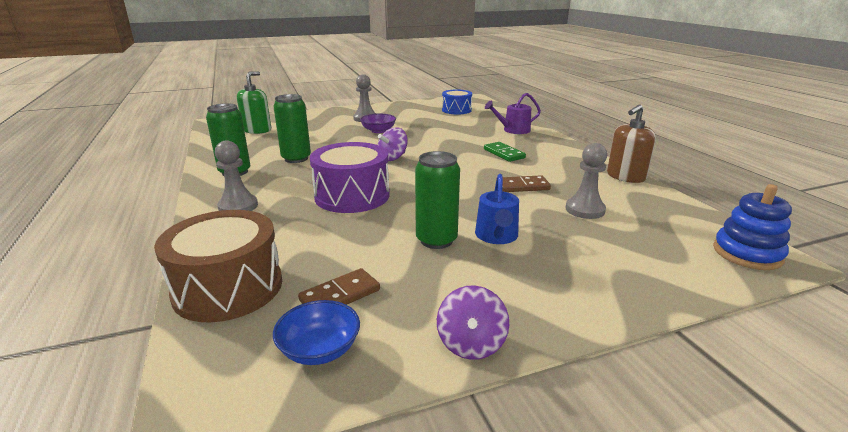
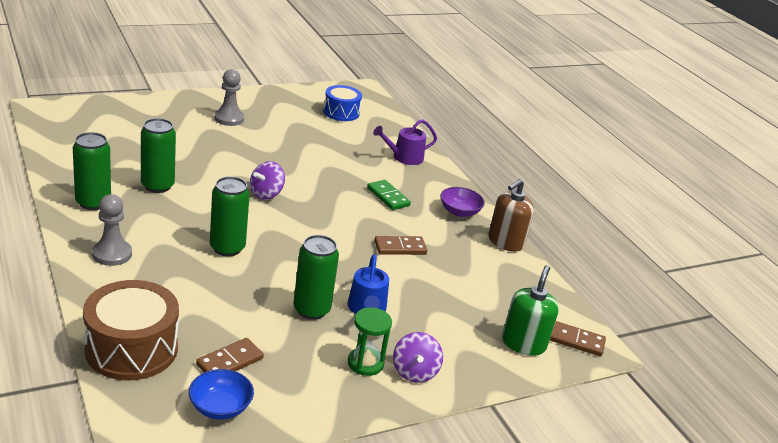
camera: 10 degrees left, 5 degrees up
(257, 130) = (98, 130): green soap dispenser -> green soap dispenser (523, 343)
(352, 196) = (227, 248): purple drum -> green can
(378, 131) = (247, 144): purple bowl -> purple bowl (459, 212)
(471, 344) = (335, 408): purple spinning top -> purple spinning top (414, 372)
(503, 289) = (365, 363): none -> green hourglass
(585, 210) = (453, 283): grey pawn -> none
(747, 253) = (576, 341): blue stacking toy -> brown domino

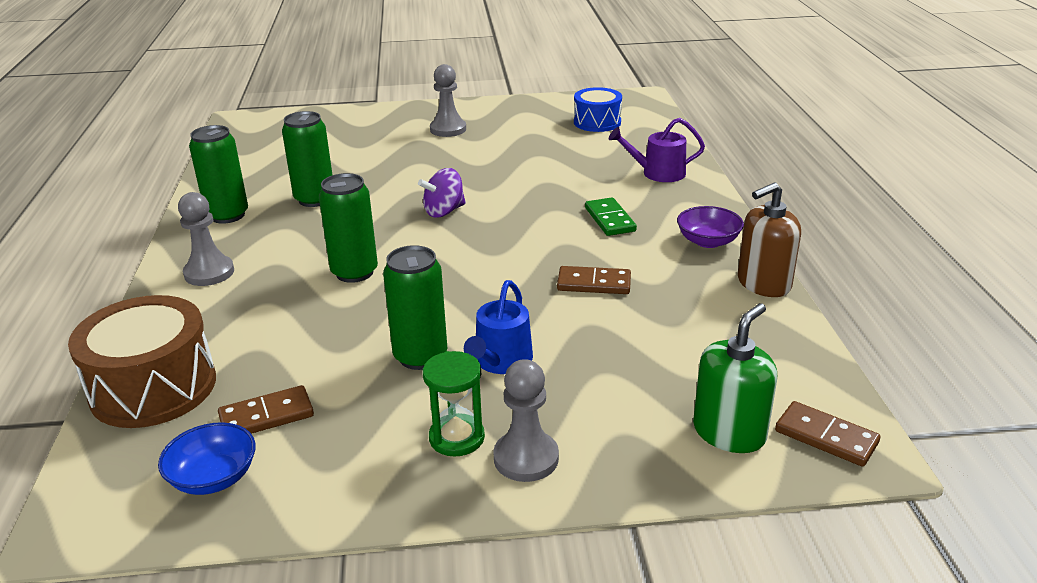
camera: 25 degrees right, 0 degrees up
(414, 372) = (526, 458): purple spinning top -> grey pawn

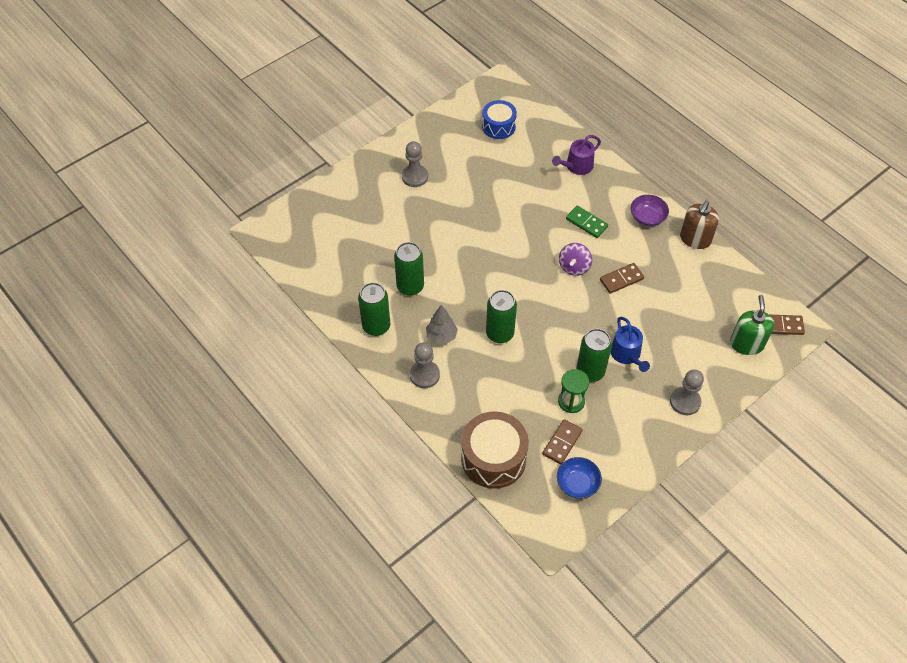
camera: 35 degrees left, 25 degrees up
(283, 249) = (441, 336): none -> grey tree
(444, 211) = (494, 260): purple spinning top -> purple spinning top (574, 267)
(456, 438) = (649, 407): green hourglass -> green hourglass (571, 401)

